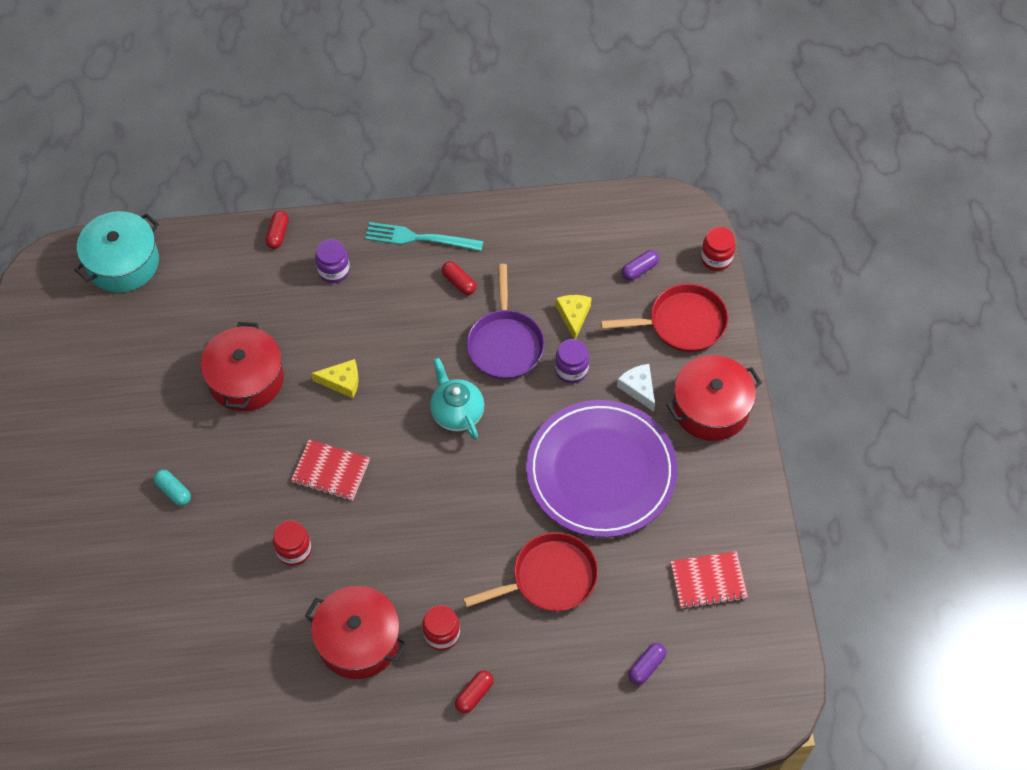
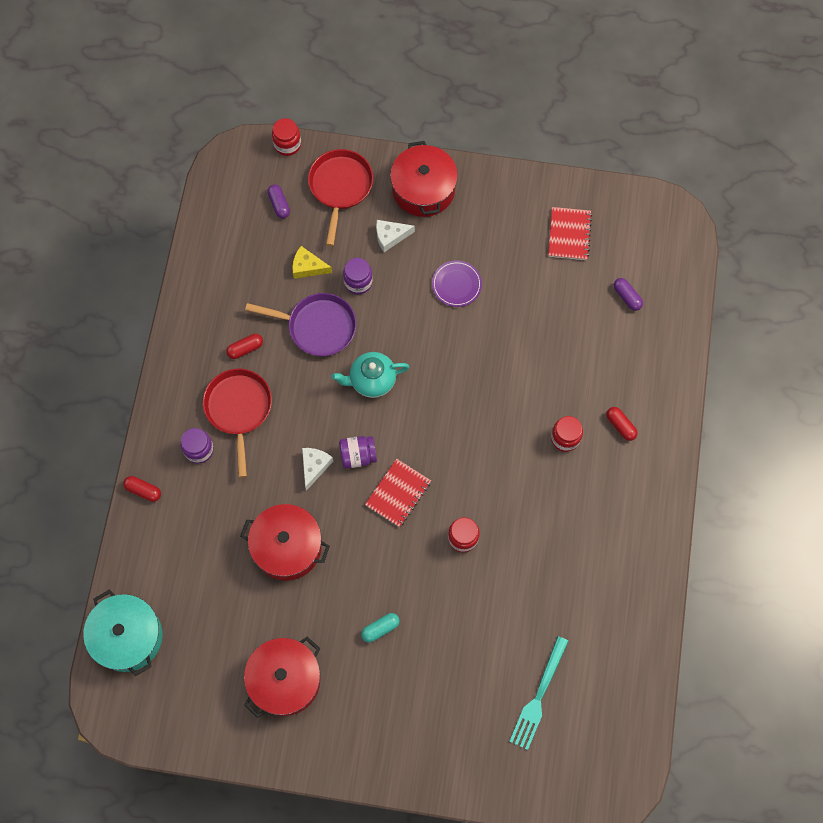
camera: 75 degrees left, 10 degrees up
(342, 382) = (314, 466): yellow cheese -> white cheese
(358, 640) = (555, 503): red pot -> red pot (285, 680)
(365, 421) = (358, 456): none -> purple jar
(419, 238) = (189, 371): turquoise fork -> turquoise fork (538, 696)
(549, 578) = (538, 347): red pan -> red pan (239, 409)
(601, 471) = (456, 284): purple plate -> purple plate, size x0.40

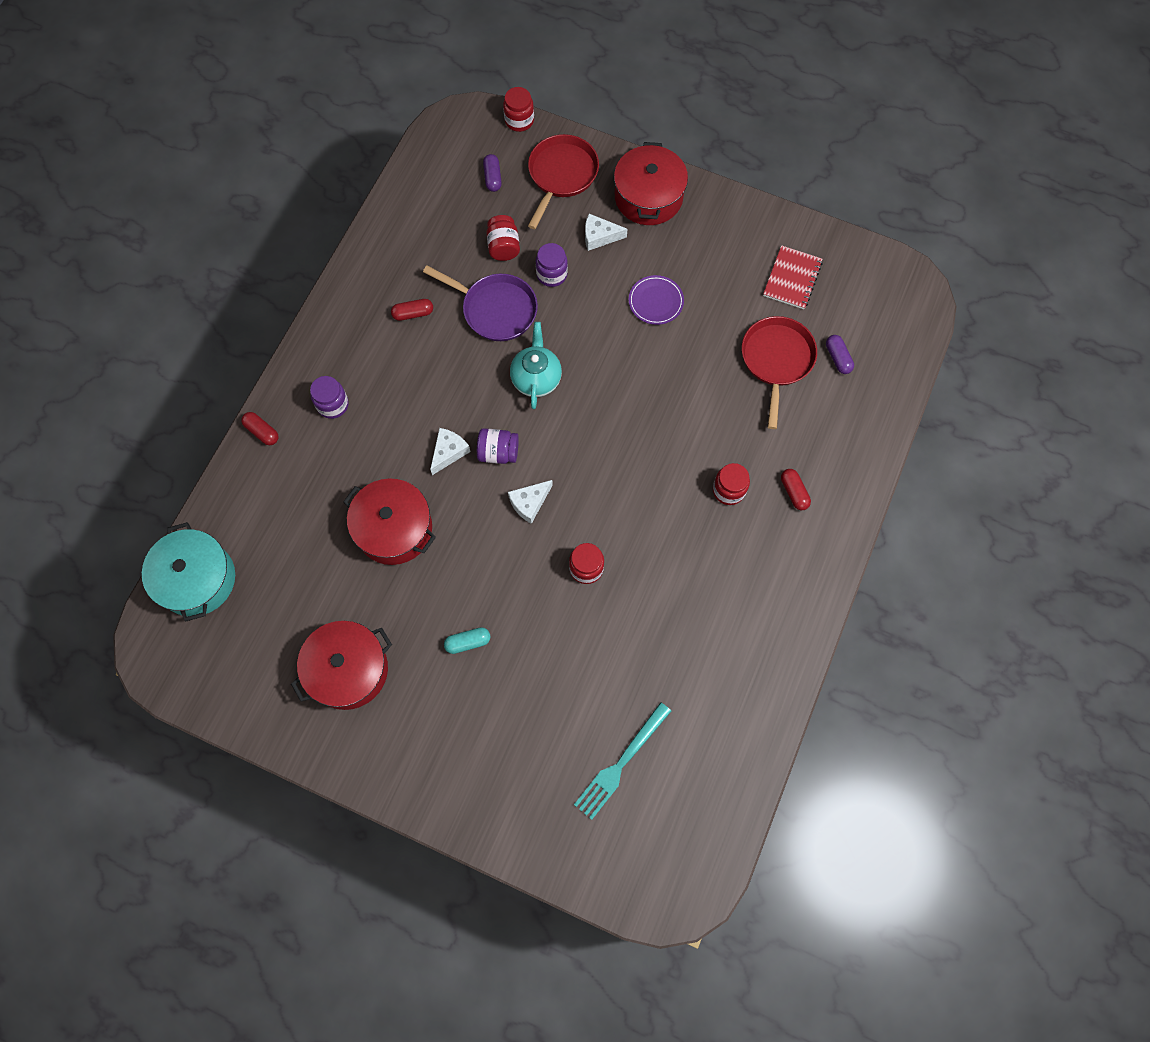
camera: 15 degrees right, 0 degrees up
(239, 409) = (387, 373): red pan -> red pan (776, 360)
(308, 267) = (503, 247): yellow cheese -> red jar
(371, 381) = (536, 378): turquoise teapot -> turquoise teapot turned 90 degrees clockwise
(398, 493) = (529, 503): red notebook -> white cheese

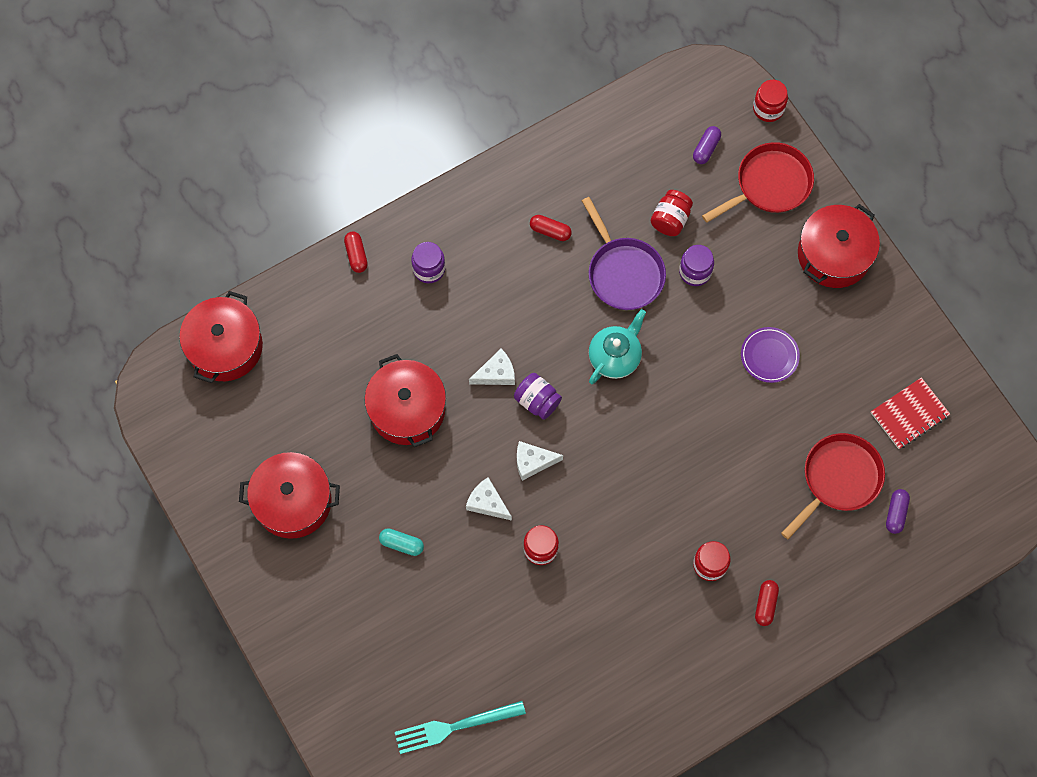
camera: 35 degrees right, 0 degrees up
(197, 579) = (225, 347): turquoise pot -> red pot
(599, 236) = (762, 264): white cheese -> white cheese (487, 503)

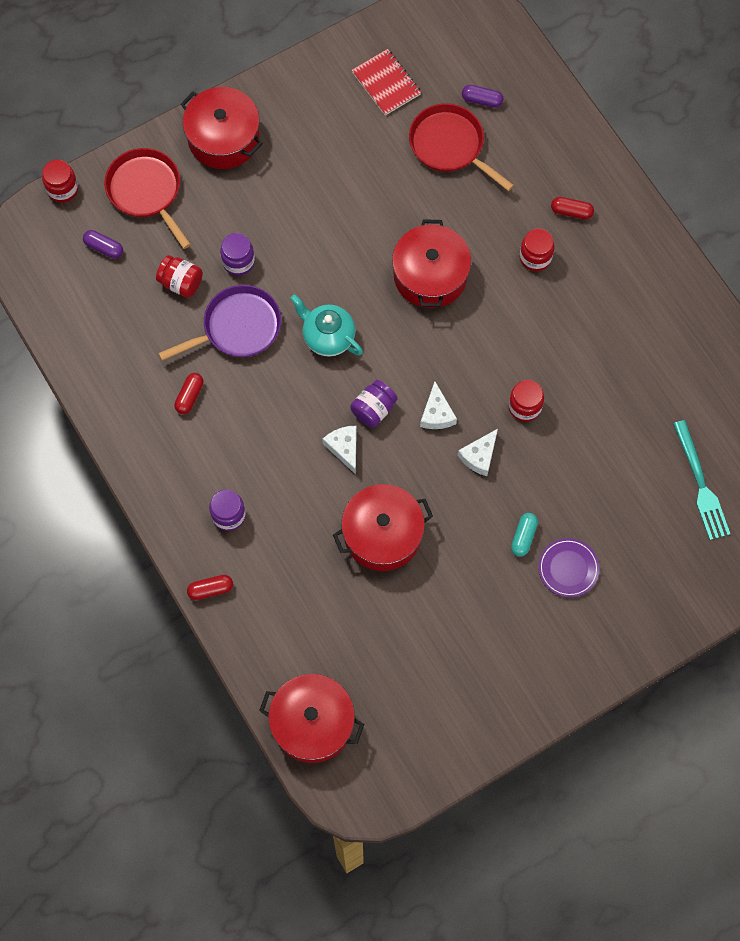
camera: 90 degrees left, 0 degrees up
(293, 501) = (482, 645): red pot -> red pot (430, 275)
(769, 356) = (327, 199): purple plate -> purple plate (568, 568)

